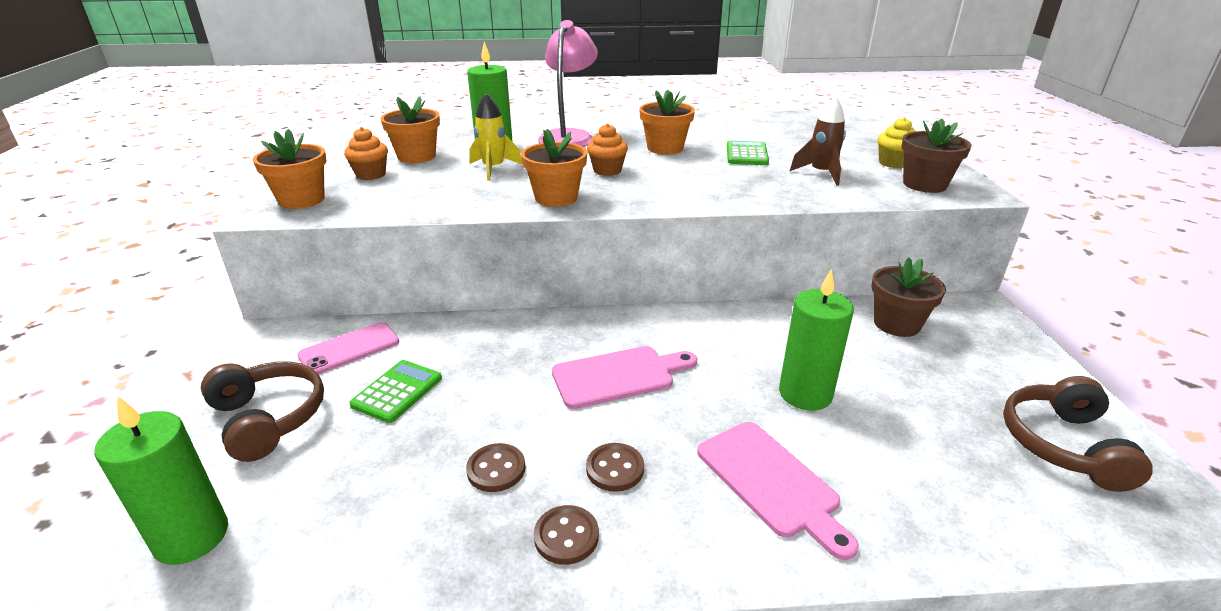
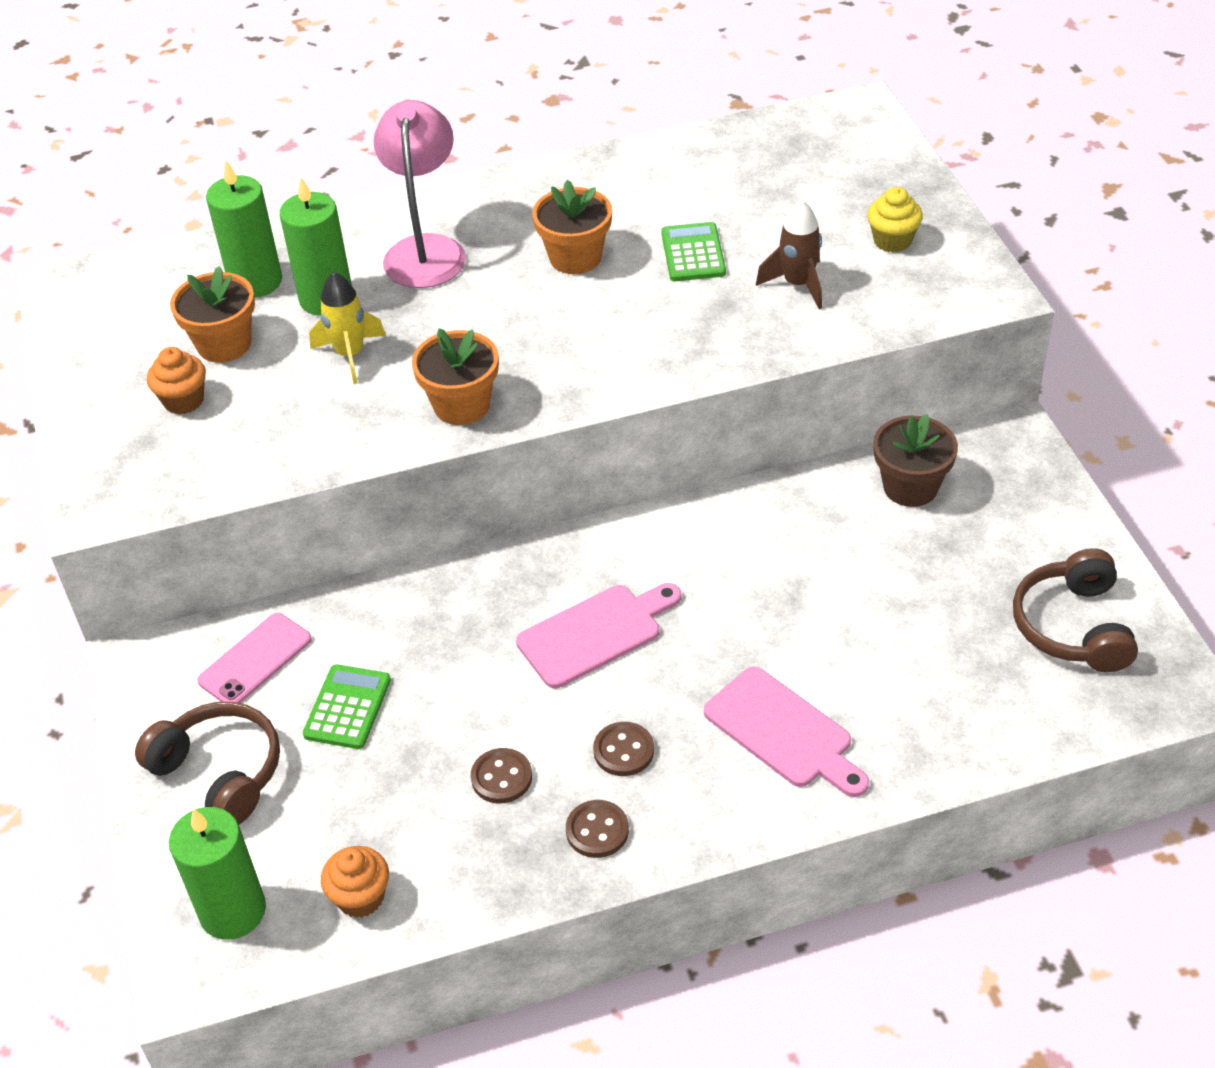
camera: 10 degrees left, 15 degrees up
(301, 200) = (124, 474): orange flower pot -> none
(607, 170) = (509, 330): orange cupcake -> orange cupcake (360, 897)
(805, 394) = (809, 615): green candle -> green candle (255, 281)
(924, 184) = (930, 286): brown flower pot -> none

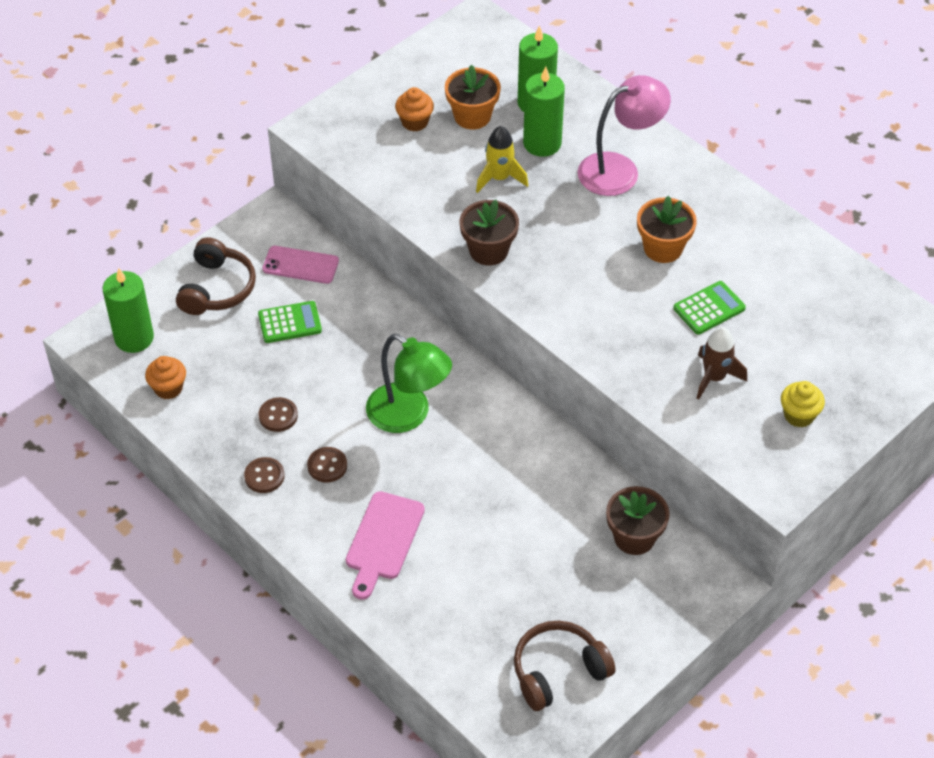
camera: 60 degrees right, 5 degrees up
(461, 405) = (488, 250): orange flower pot -> brown flower pot
(595, 633) = (408, 415): pink cutting board -> green lamp

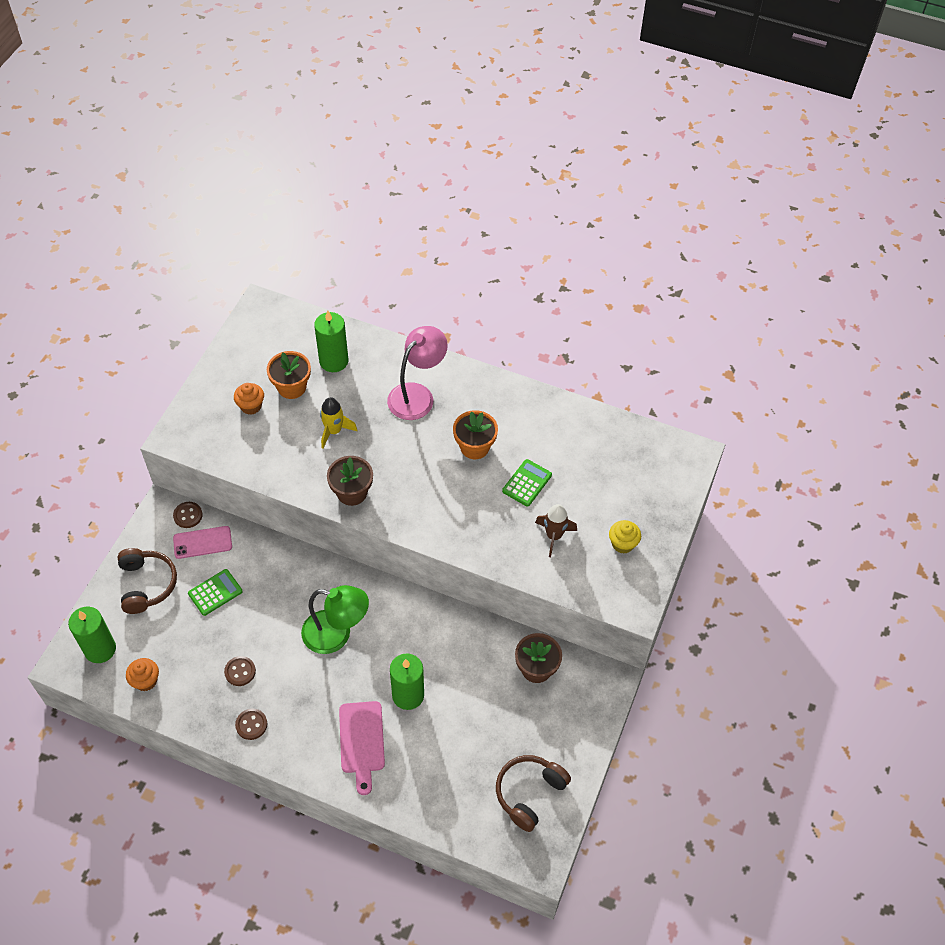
camera: 25 degrees left, 5 degrees up
(327, 466) = (294, 698): brown button -> brown button (188, 515)
(542, 143) = (352, 392): green candle -> green candle (408, 695)

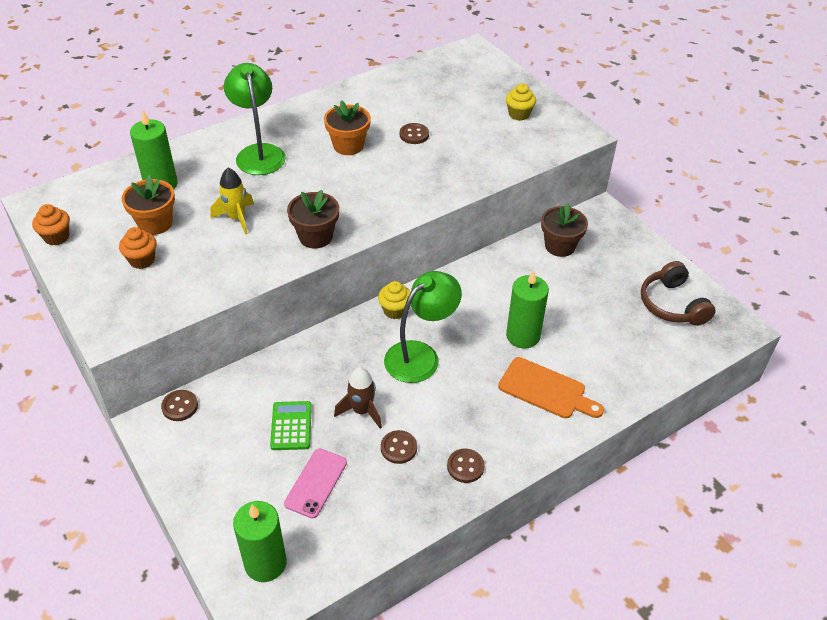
camera: 55 degrees left, 10 degrees down
(146, 681) = (341, 536): orange cupcake -> orange cupcake (56, 237)
(147, 584) = (226, 480): brown headphones -> none
(202, 542) = (223, 409): pink phone -> pink phone (316, 483)
(362, 741) = (546, 390): pink cutting board -> orange cutting board
(370, 590) = (395, 310): none -> yellow cupcake
(417, 395) = (259, 153): pink lamp -> green lamp
(527, 483) = (414, 135): green calculator -> brown button
(554, 536) = (478, 144): brown rocket -> brown rocket (362, 411)

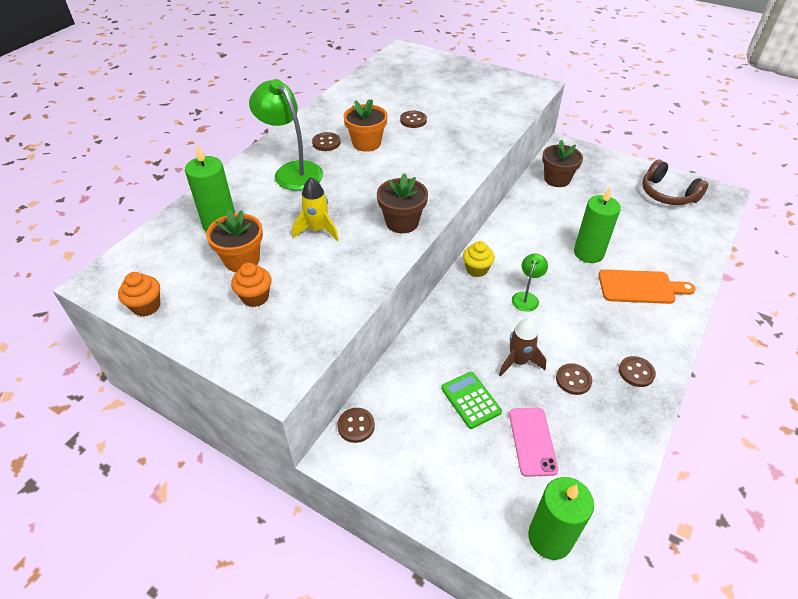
camera: 25 degrees left, 0 degrees up
(311, 133) = (326, 143): none -> brown button
(420, 355) = (526, 297): green lamp -> green lamp, size x0.54
(519, 114) = (480, 85): yellow cupcake -> none

